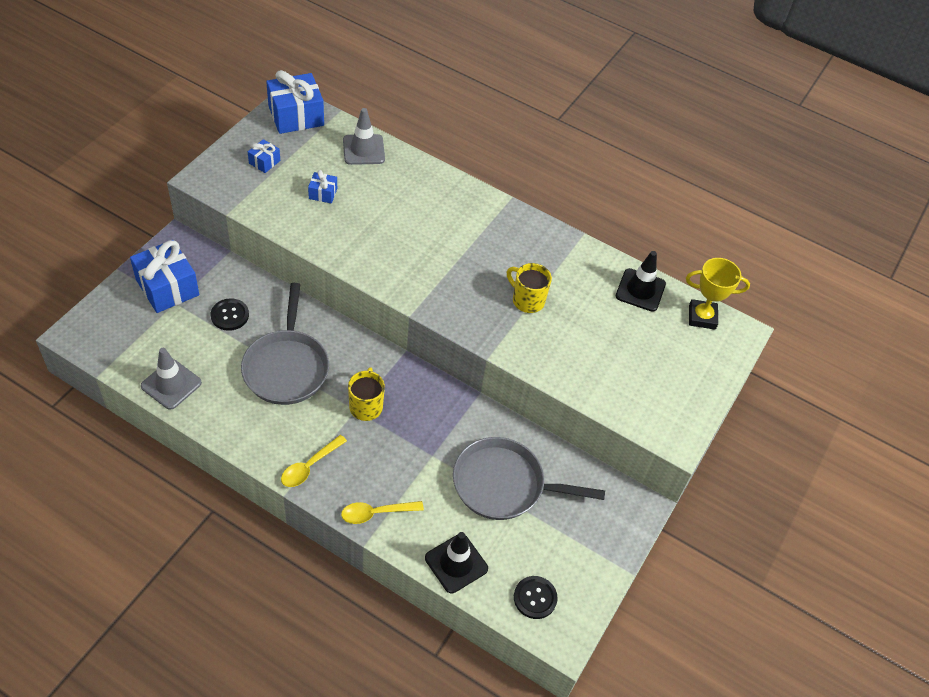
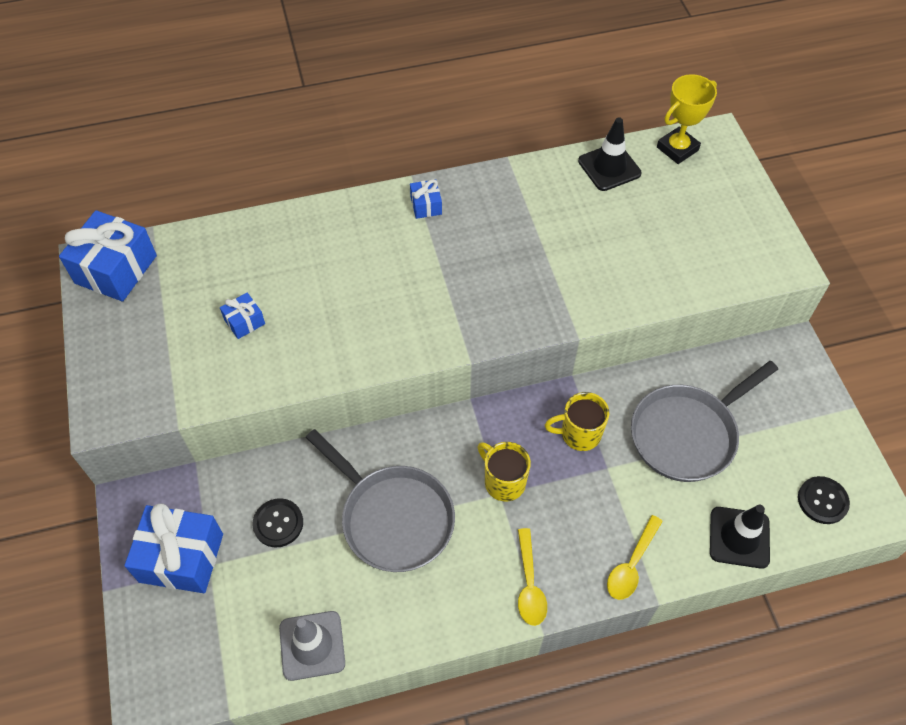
camera: 40 degrees left, 5 degrees up
(264, 162) = (146, 342): blue gift -> blue gift (426, 206)
(363, 150) = (226, 246): grey traffic cone -> none
(527, 300) = (542, 256): yellow mug -> yellow mug (579, 434)

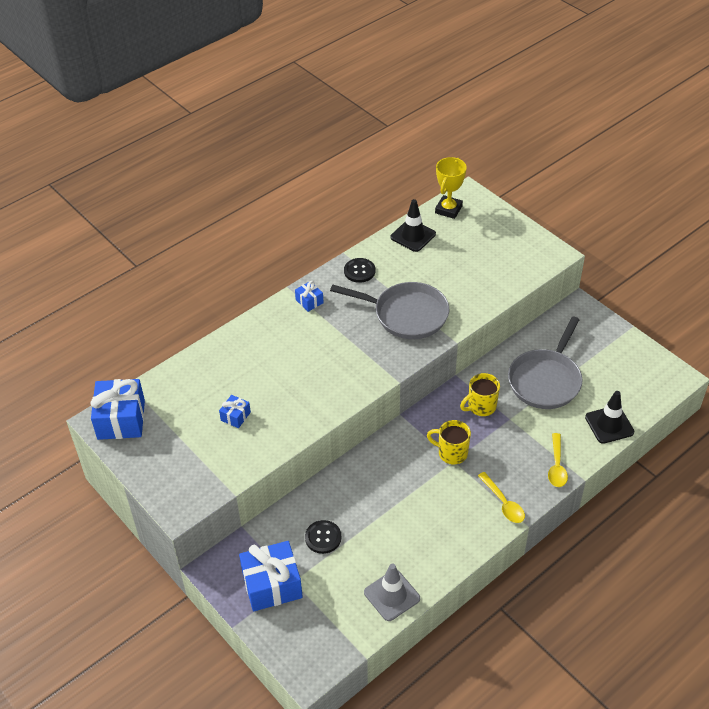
camera: 25 degrees left, 10 degrees down
(393, 518) = (395, 502): grey pan -> grey pan (406, 314)
(822, 501) = (644, 385): black button -> black button (359, 271)

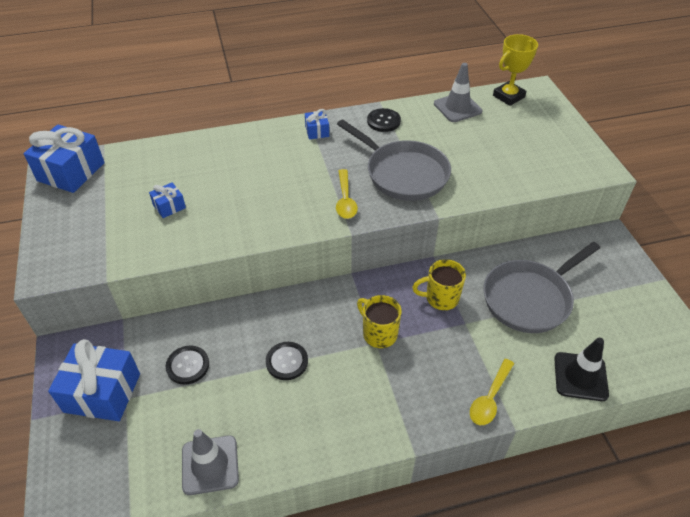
camera: 25 degrees right, 0 degrees up
(396, 502) = (287, 361): none -> black button
(413, 236) = (457, 108): black traffic cone -> grey traffic cone
(503, 503) = (402, 414): yellow spoon -> yellow spoon (345, 200)

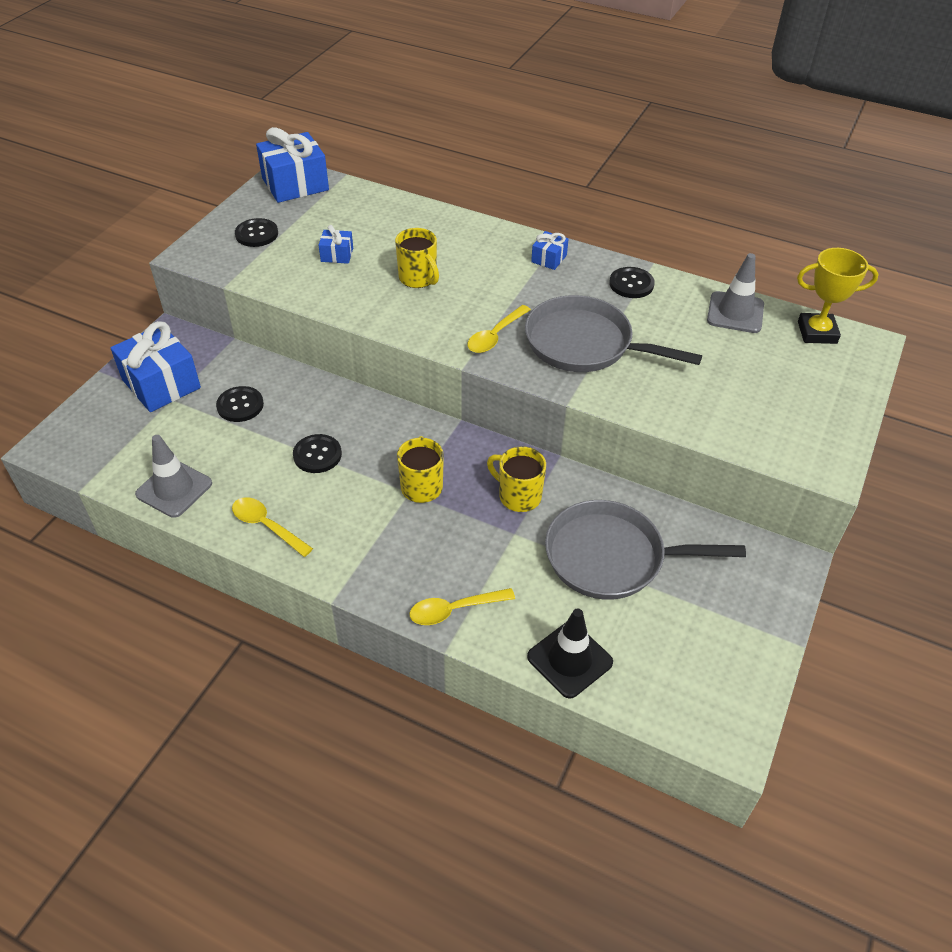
camera: 40 degrees right, 0 degrees up
(85, 225) = (256, 234): none -> black button
(249, 191) = (418, 278): none -> yellow mug
(311, 438) = (266, 526): none -> yellow spoon
(403, 173) = (585, 344): grey pan -> grey pan turned 120 degrees clockwise

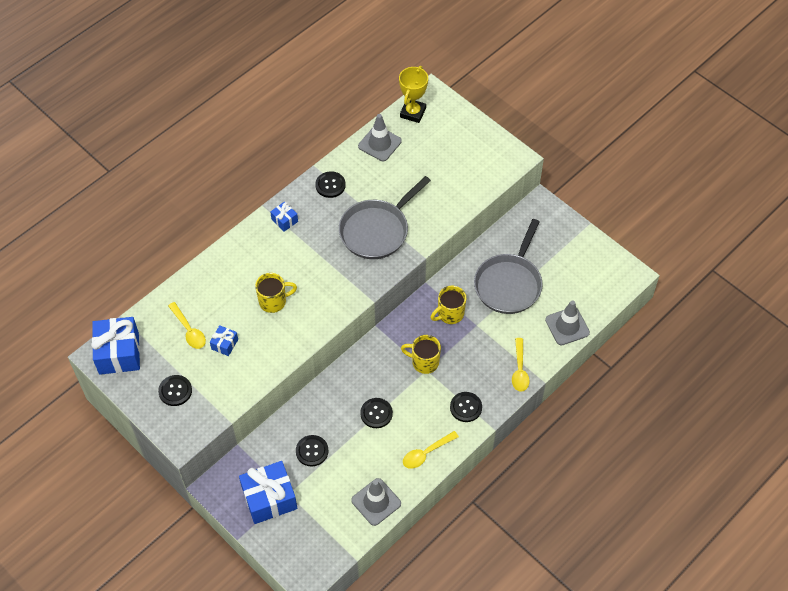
camera: 70 degrees left, 10 degrees up
(360, 555) = (466, 407): none -> black button
(495, 336) = (350, 275): yellow spoon -> yellow spoon (189, 330)
(569, 659) = (567, 326): black traffic cone -> grey traffic cone

